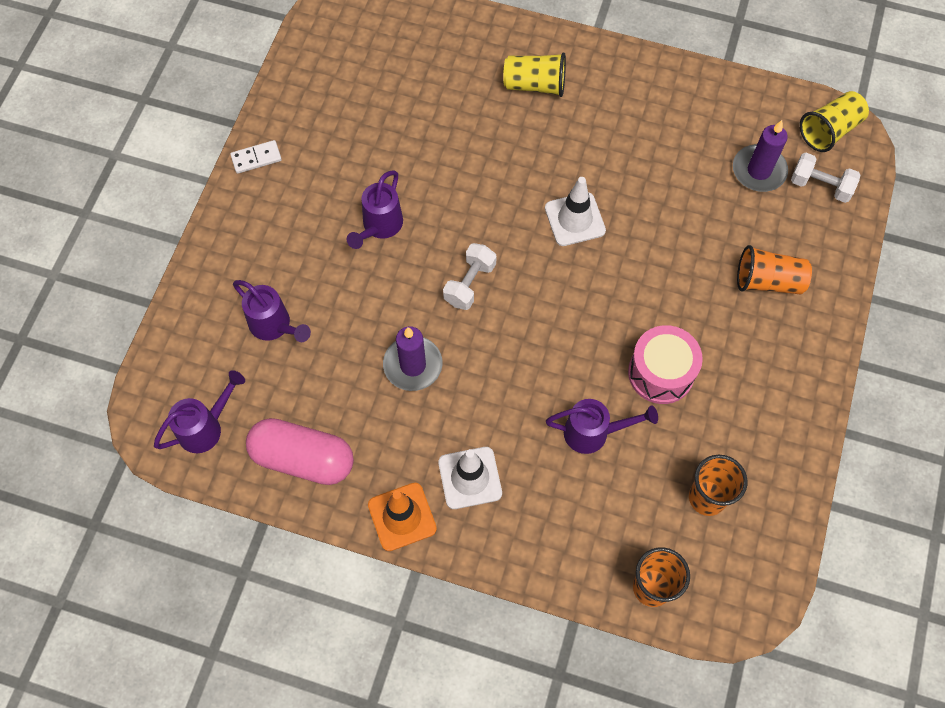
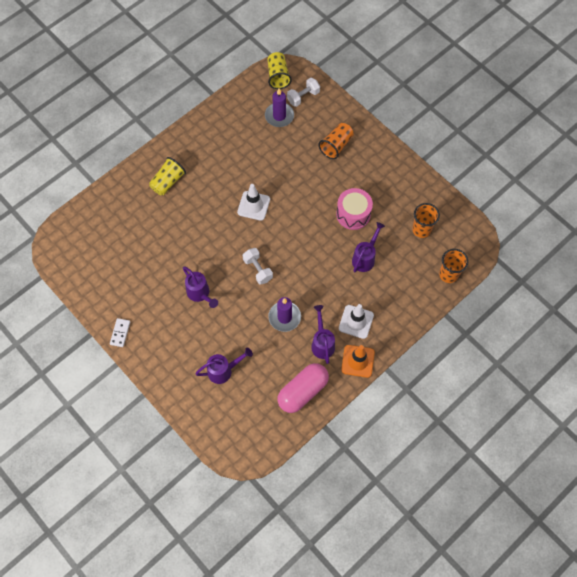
camera: 60 degrees left, 0 degrees up
(206, 427) = (259, 430): purple watering can -> purple watering can (322, 343)

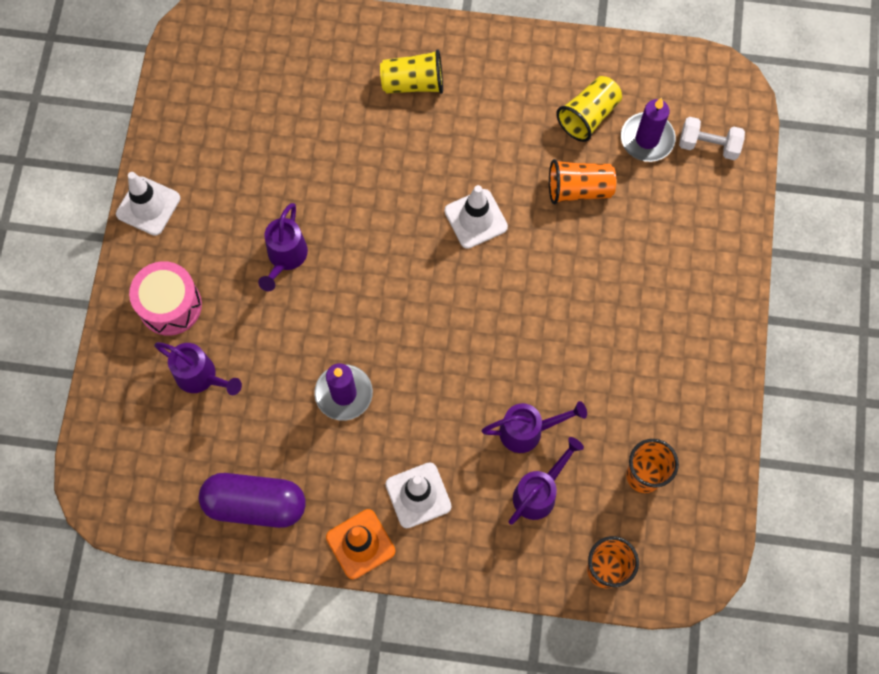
camera: 50 degrees right, 5 degrees up
(120, 333) = (148, 206): white domino -> white traffic cone
(258, 269) = (384, 302): white dumbbell -> none
(278, 76) = (710, 86): yellow cup -> yellow cup (588, 116)
(302, 391) = (255, 504): pink capsule -> purple capsule
(322, 343) = (347, 474): purple watering can -> purple watering can (539, 492)
(336, 145) = (671, 252): orange cup -> orange cup (579, 189)
(353, 214) = (582, 361): pink drum -> pink drum (170, 305)

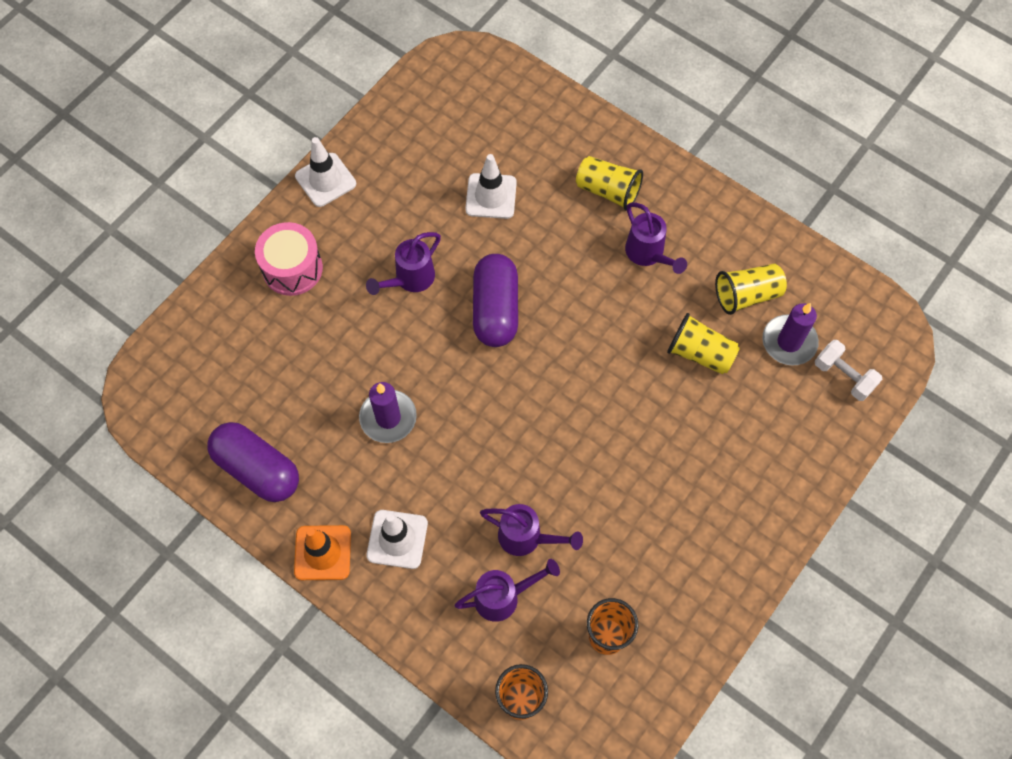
camera: 30 degrees right, 5 degrees down
(201, 377) = (280, 340): purple watering can -> purple watering can (648, 254)
(379, 245) = (495, 309): none -> purple capsule
(476, 219) = (592, 331): white traffic cone -> white traffic cone (491, 196)
(579, 189) = (700, 353): orange cup -> yellow cup

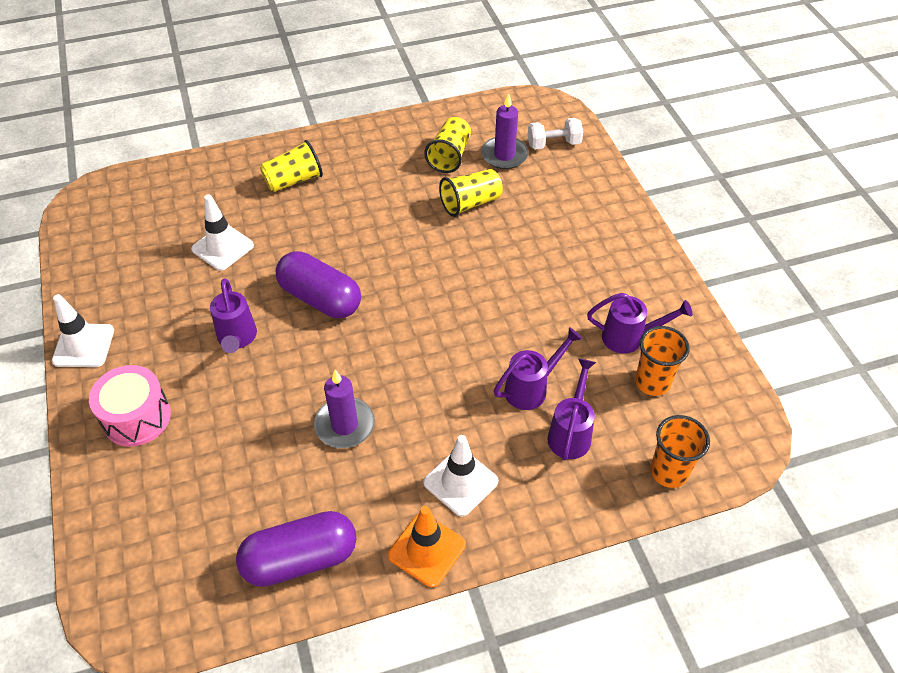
camera: 55 degrees left, 15 degrees down
(648, 254) = (366, 187): purple watering can -> purple watering can (629, 338)

